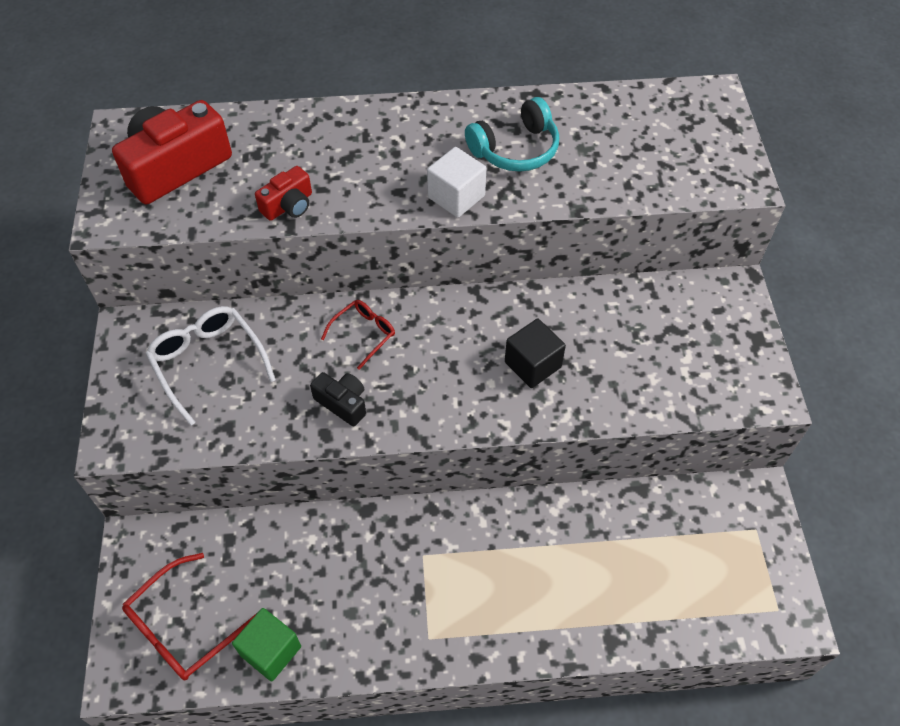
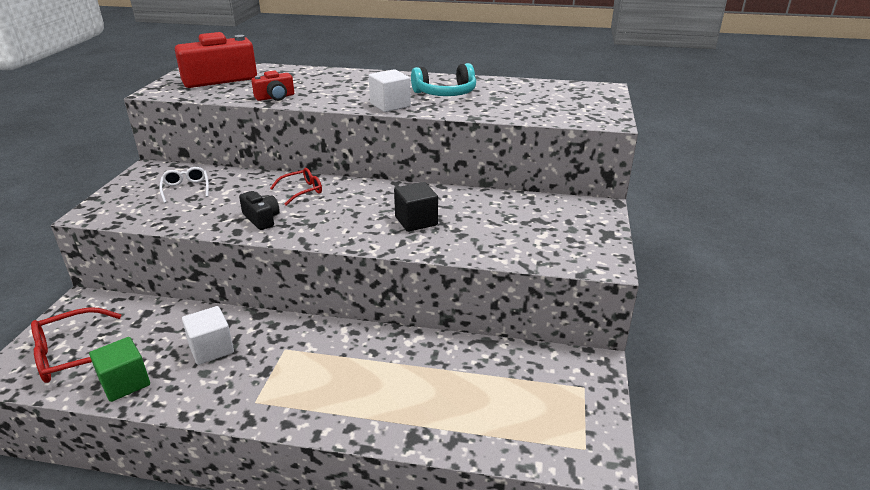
camera: 15 degrees right, 25 degrees down
(208, 363) = (186, 189): white glasses -> white glasses, size x0.60
(339, 576) = (211, 349): none -> white cube

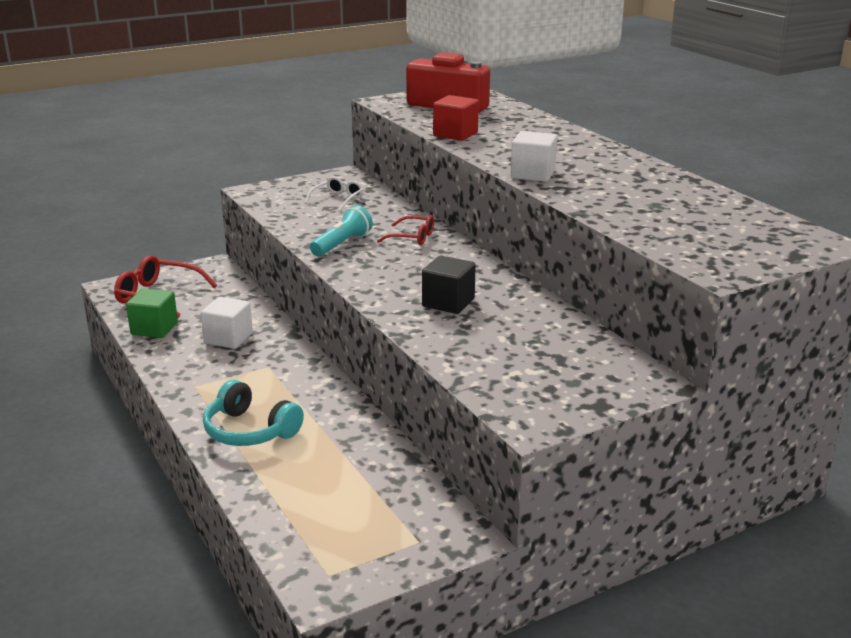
camera: 50 degrees right, 5 degrees down
(261, 219) = (342, 244): black camera -> turquoise flashlight
(275, 97) = (455, 134): red camera -> red cube
(445, 93) = (615, 183): turquoise headphones -> turquoise headphones (250, 431)

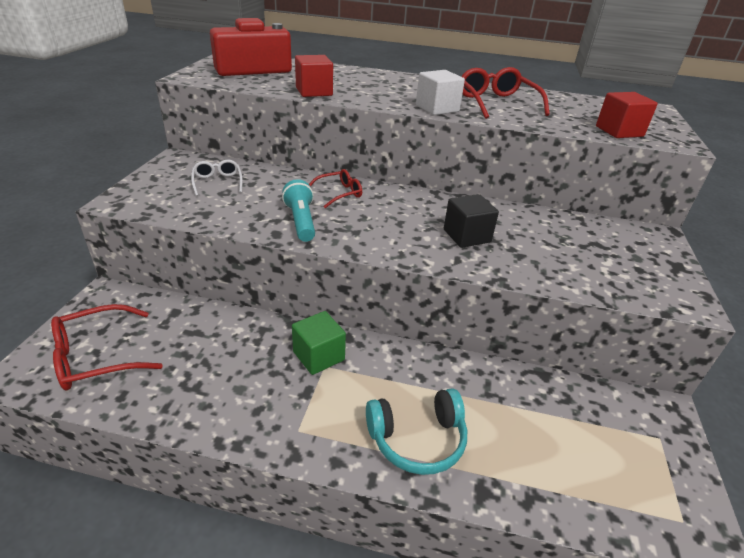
camera: 50 degrees left, 10 degrees up
(154, 328) = (153, 395): green cube -> green cube (318, 356)
(228, 338) = (245, 360): white cube -> none
(615, 186) = (496, 103): none -> red glasses
(677, 244) = (619, 131): none -> red cube

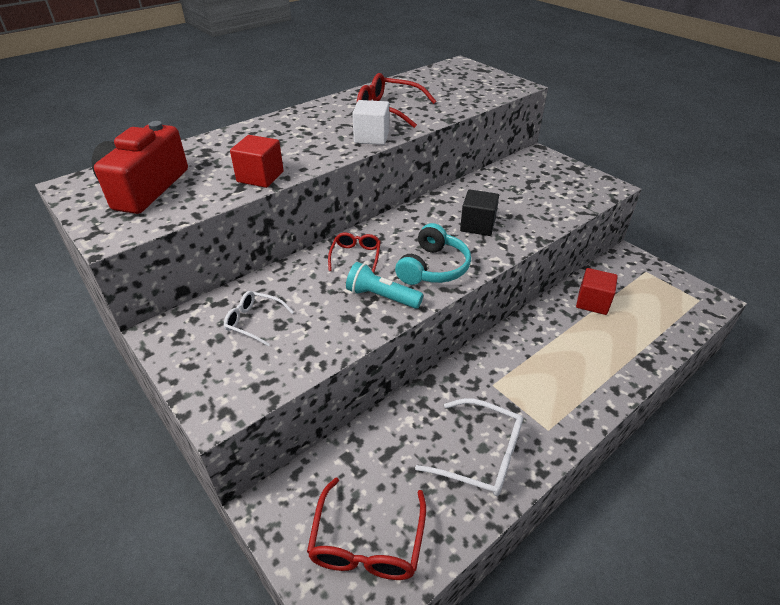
camera: 50 degrees left, 5 degrees up
(229, 390) = (480, 455): none -> white glasses
(318, 356) = (479, 383): green cube -> none
(417, 439) = (591, 371): turquoise headphones -> turquoise headphones (433, 267)
(619, 131) = (485, 94): red cube -> red cube (592, 302)

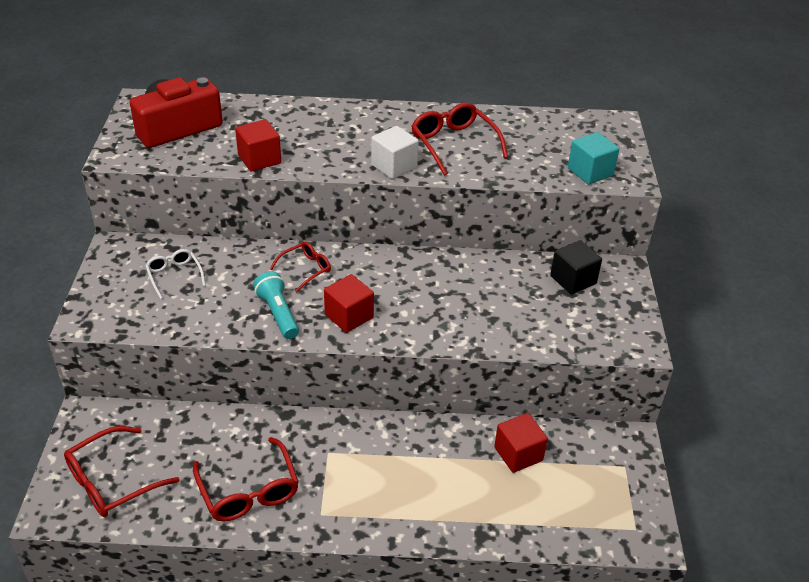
camera: 40 degrees right, 0 degrees up
(433, 267) = (349, 316): turquoise headphones -> red cube
(477, 225) = (441, 304): black cube -> black cube (573, 280)
(480, 455) = (249, 491): white glasses -> red glasses
(492, 91) = (590, 172): none -> turquoise cube

